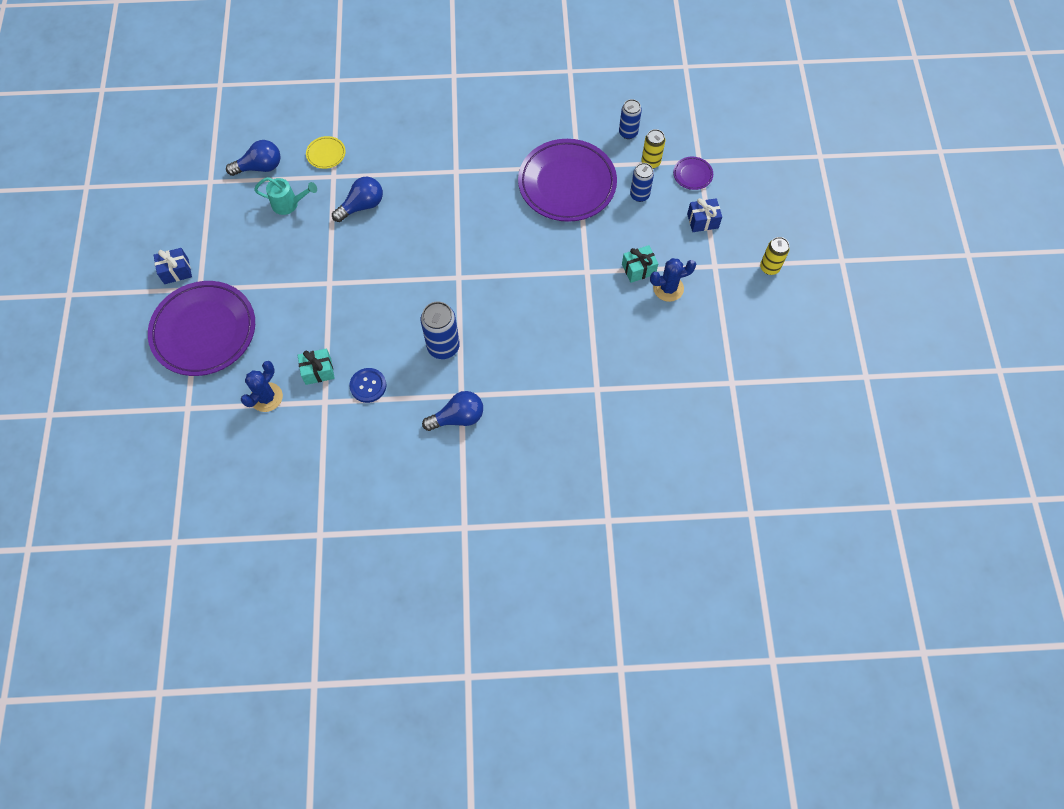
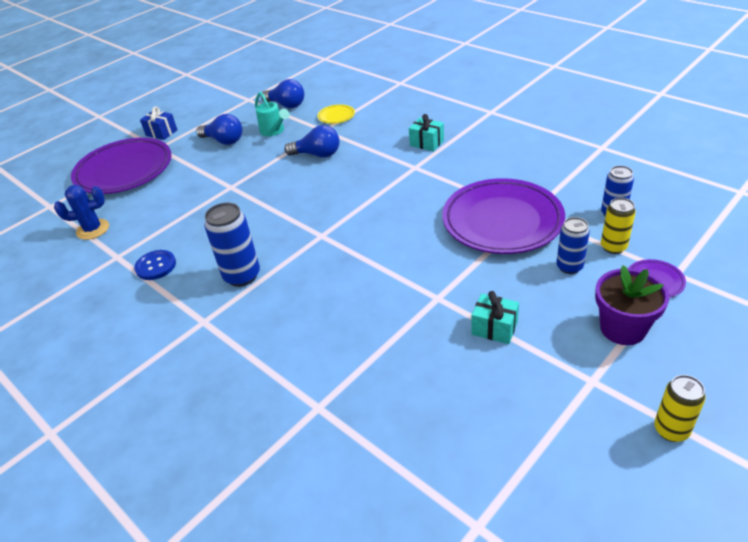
camera: 50 degrees right, 25 degrees down
(318, 371) = (143, 235): turquoise gift -> turquoise gift (427, 143)
(458, 417) = (176, 336): blue light bulb -> blue light bulb (224, 141)
(668, 288) = (508, 366): blue cactus -> none
(702, 221) = (622, 328): blue gift -> purple flower pot

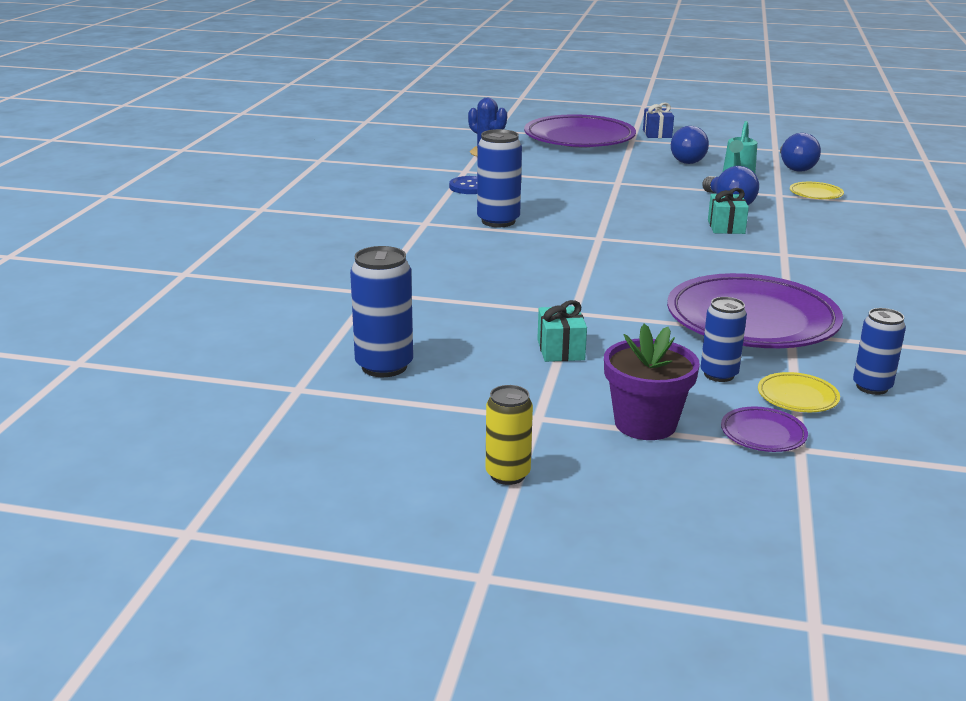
camera: 55 degrees right, 15 degrees down
(427, 143) = (843, 249): turquoise gift -> turquoise gift (726, 227)
(466, 447) = (384, 366): none -> blue can
(613, 247) = (797, 397): yellow can -> yellow plate

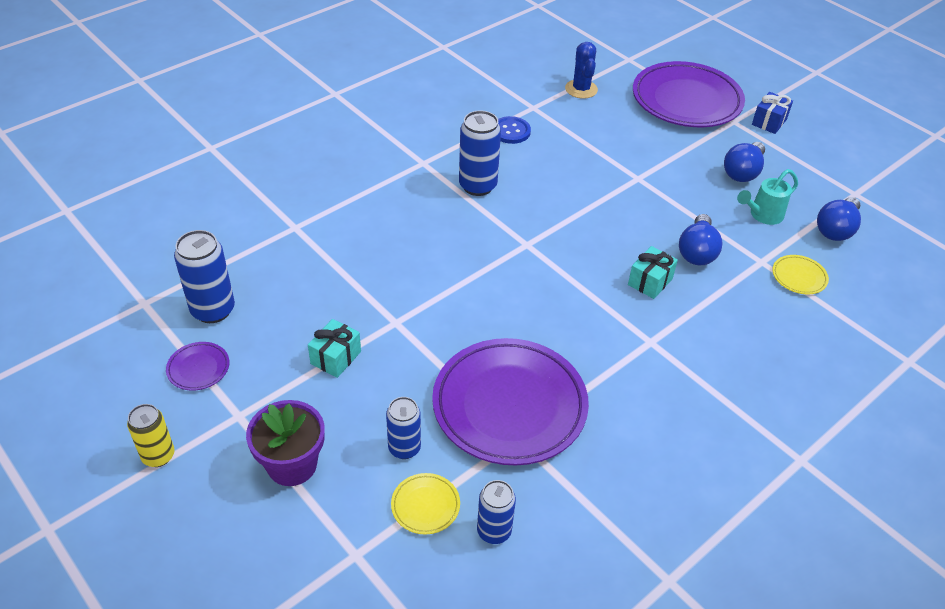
camera: 35 degrees right, 20 degrees up
(763, 434) = (351, 525): purple plate -> purple plate (198, 368)

